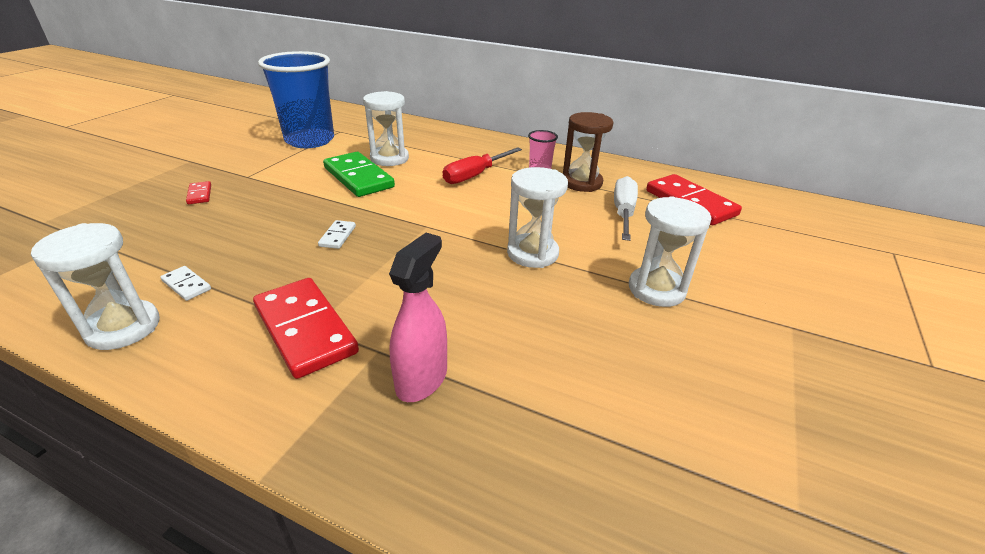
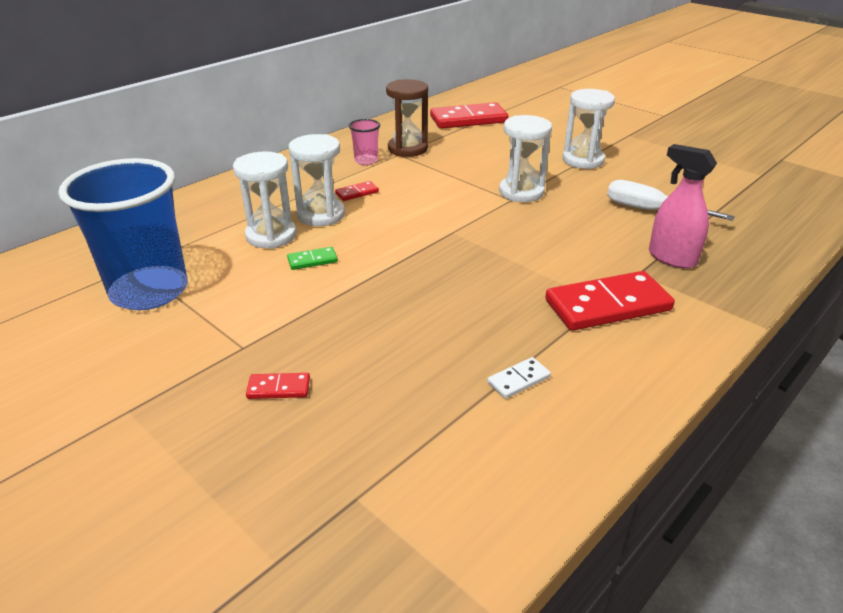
camera: 70 degrees left, 0 degrees up
(123, 328) = (589, 417): white hourglass -> white hourglass (321, 215)
(337, 236) = (451, 282): white domino -> none
(358, 177) = (312, 260): green domino -> green domino, size x0.45
(475, 175) = (357, 193): red screwdriver -> red domino
(623, 212) = (471, 145): white screwdriver -> white screwdriver (650, 211)

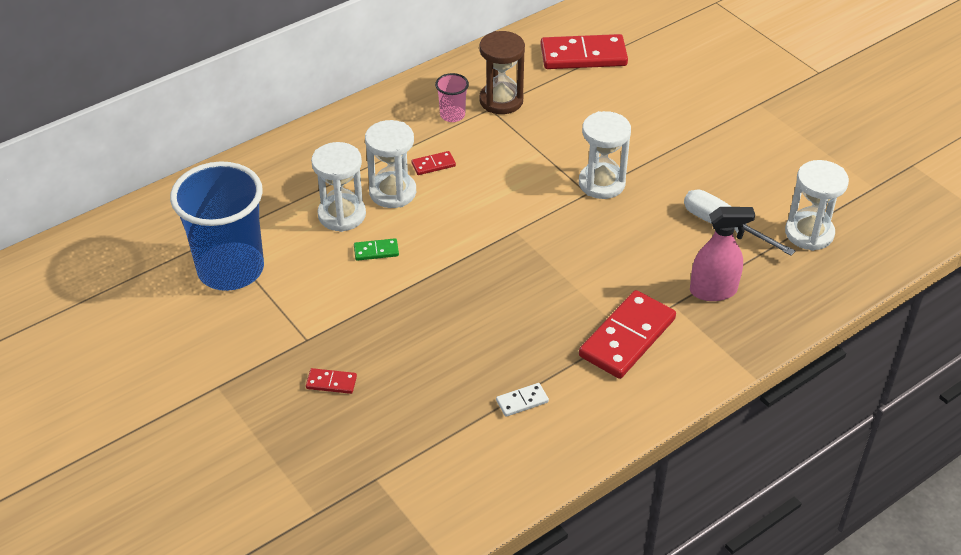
camera: 10 degrees right, 10 degrees up
(583, 160) = (687, 141): white hourglass -> white hourglass (809, 233)
(608, 305) = (627, 338): red domino -> red domino turned 45 degrees counterclockwise
(671, 258) = (713, 291): pink spray bottle -> pink spray bottle turned 120 degrees clockwise

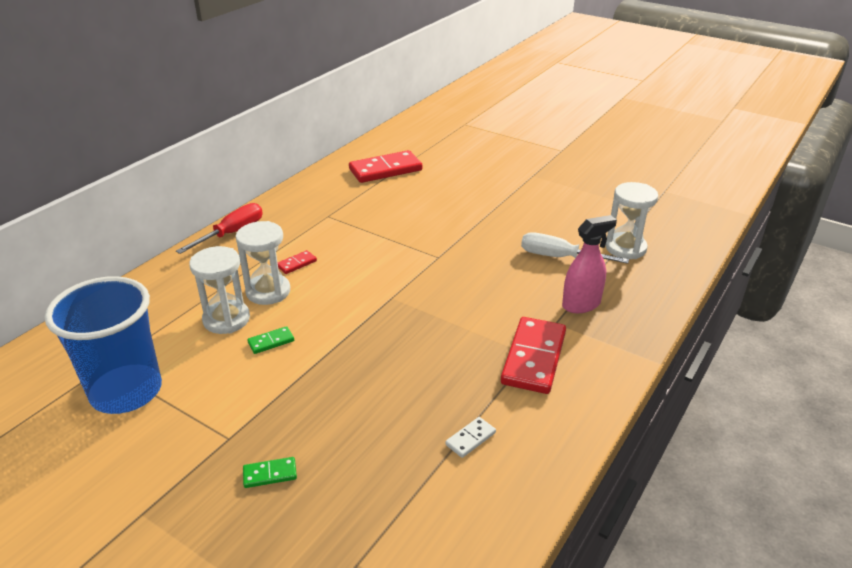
camera: 20 degrees left, 10 degrees down
(331, 383) = (270, 474): red domino -> green domino
(379, 108) = (232, 233): none -> red screwdriver
(452, 115) = (298, 226): pink cup -> none
(501, 101) = (334, 209): brown hourglass -> none
(601, 183) = (446, 248): white hourglass -> none

